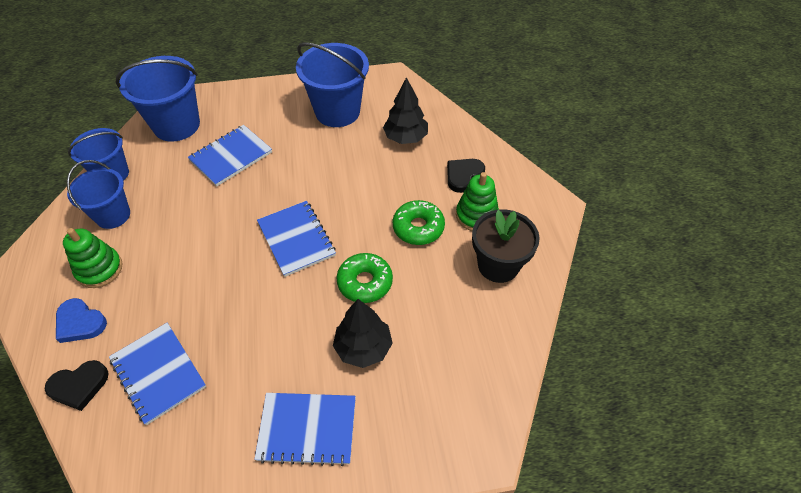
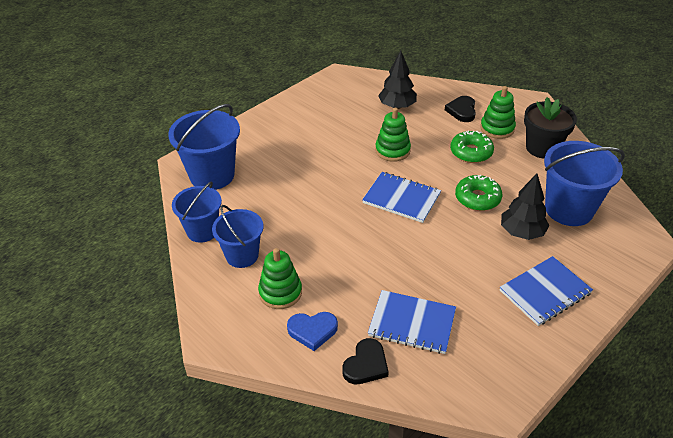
camera: 35 degrees left, 10 degrees down
(231, 156) = (285, 174): blue notebook -> none
(337, 111) = (328, 112): blue bucket -> blue bucket (569, 209)
(347, 183) = (392, 150): none -> green stacking toy

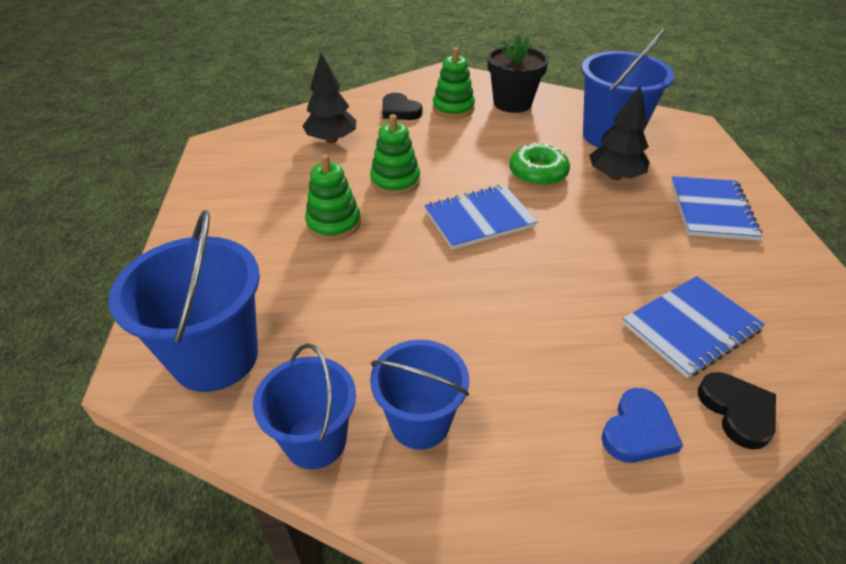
camera: 50 degrees left, 0 degrees up
(280, 292) = (535, 422): green stacking toy -> green stacking toy (334, 223)
(471, 152) = (466, 139): green donut -> none

